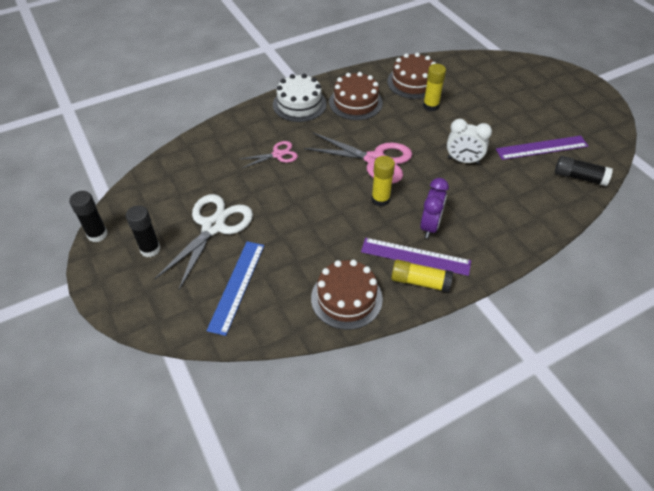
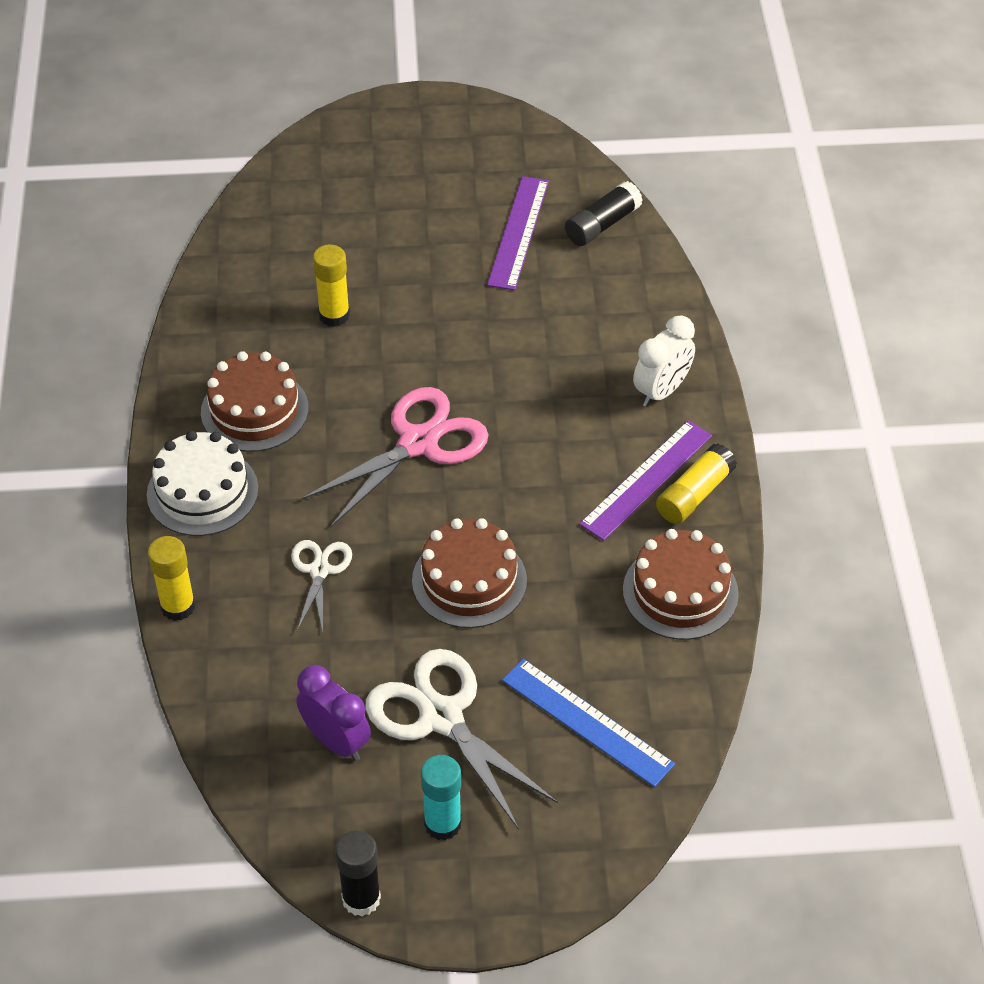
camera: 65 degrees left, 0 degrees up
(150, 249) = (442, 823): black glue stick -> turquoise glue stick
(277, 154) = (319, 570): pink scissors -> white scissors
(380, 199) = (510, 473): yellow glue stick -> yellow glue stick (178, 606)
(413, 82) = (255, 310): brown cake -> brown cake (469, 580)
(430, 226) = (599, 437): purple clock -> purple clock (336, 741)
(463, 160) = (488, 335): white clock -> white clock (661, 391)

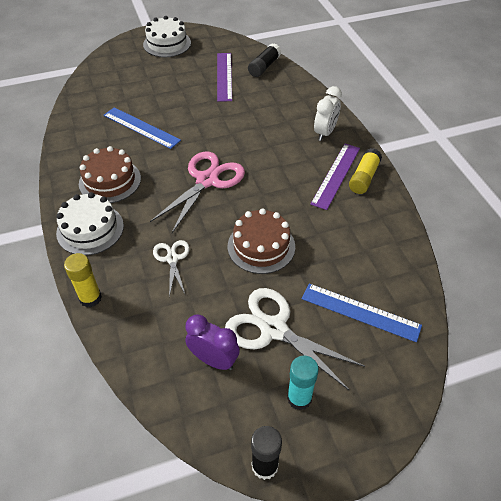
camera: 15 degrees left, 0 degrees up
(334, 315) = (141, 128): yellow glue stick -> blue ruler
(432, 135) = (167, 43): none -> white cake
(680, 592) = (379, 228): brown cake -> none

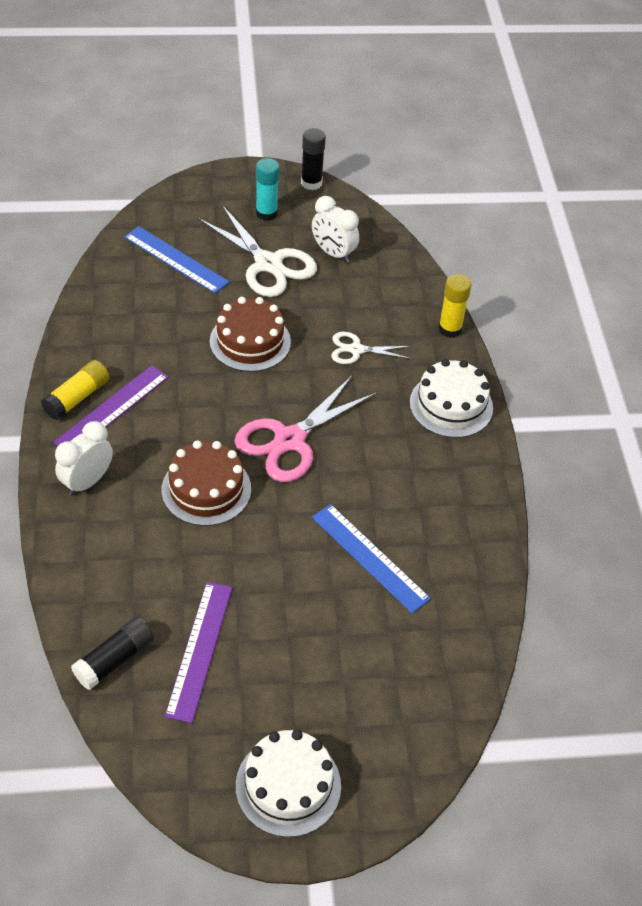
camera: 170 degrees left, 0 degrees up
(110, 181) = (424, 469): brown cake -> brown cake (206, 489)
(172, 259) = (356, 350): white scissors -> white scissors turned 90 degrees clockwise
(214, 360) = (333, 253): purple clock -> white clock

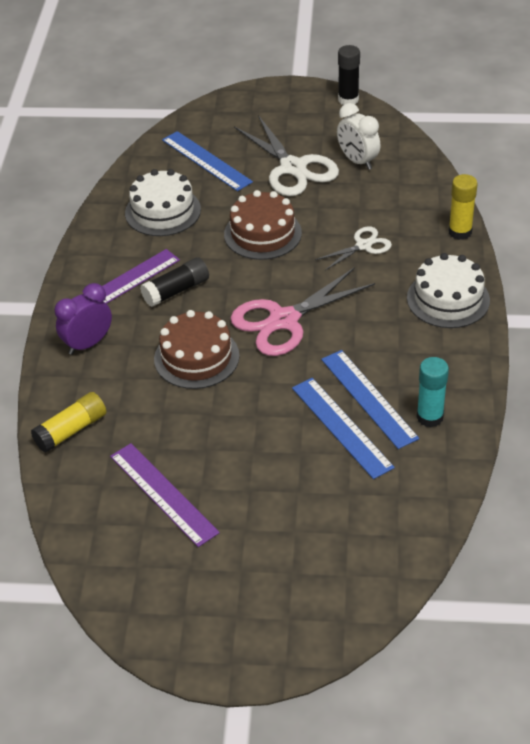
camera: 15 degrees right, 5 degrees down
(77, 398) = (93, 273): yellow glue stick -> yellow glue stick (71, 430)
(87, 482) = (88, 344): white clock -> purple clock
(114, 659) = (83, 495): black glue stick -> black glue stick (176, 290)
(199, 650) = (163, 494): purple ruler -> purple ruler turned 60 degrees counterclockwise
(266, 213) = (300, 124): turquoise glue stick -> turquoise glue stick (429, 417)
(288, 785) = (224, 618): white cake -> white cake (163, 211)
(356, 350) = (363, 245): white scissors -> white scissors turned 135 degrees clockwise
(391, 522) = (369, 398): none -> blue ruler

